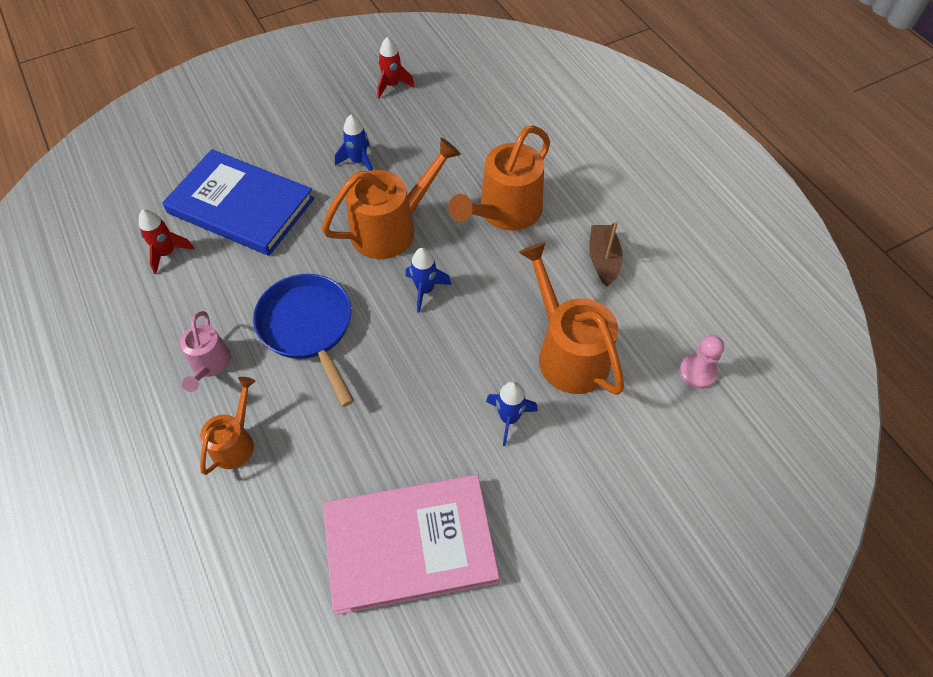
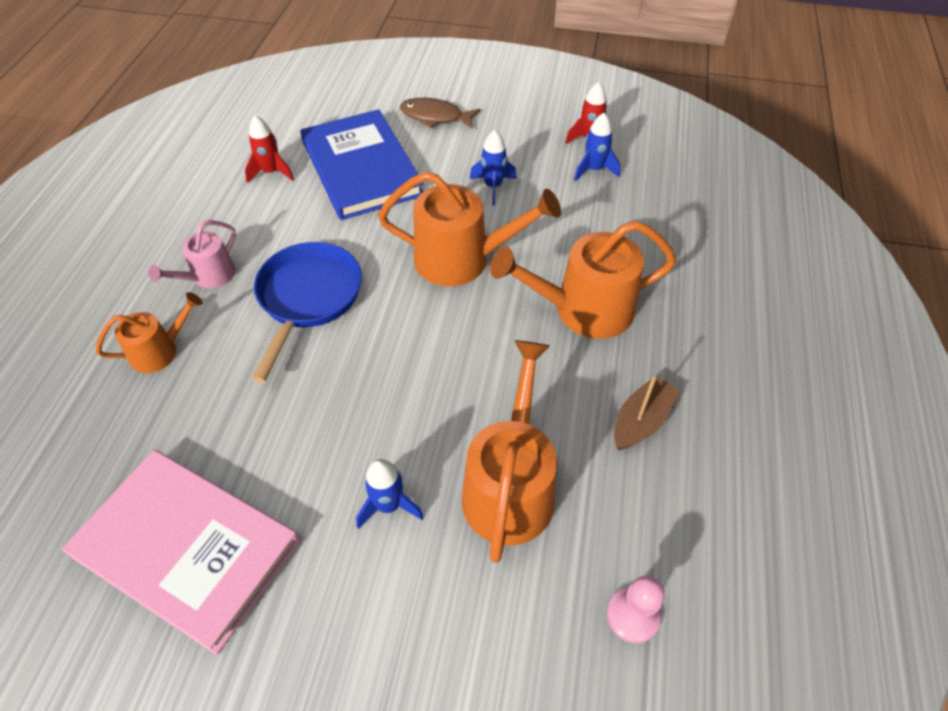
camera: 40 degrees right, 5 degrees down
(257, 130) = (435, 117): none -> brown fish
(425, 290) = (436, 332): blue rocket -> blue rocket (594, 170)

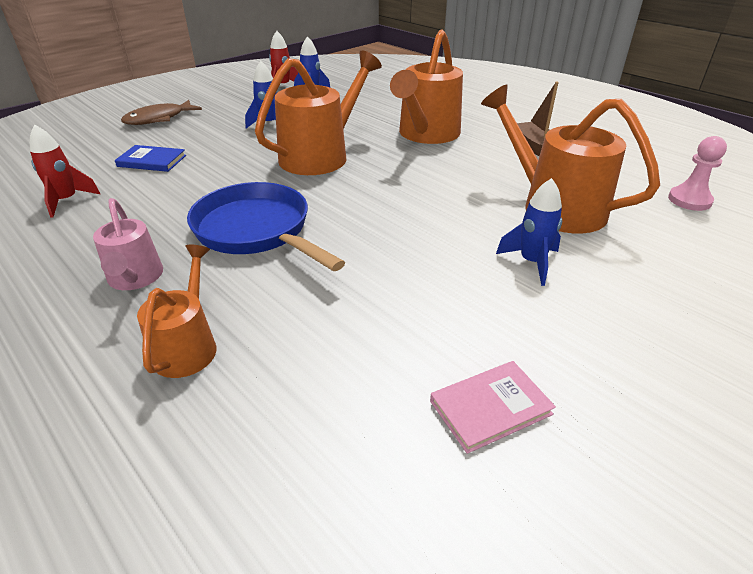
camera: 55 degrees left, 15 degrees down
(187, 549) = (490, 407): pink book -> pink book, size x0.42
(361, 168) = (152, 161): blue book -> blue book, size x0.42

